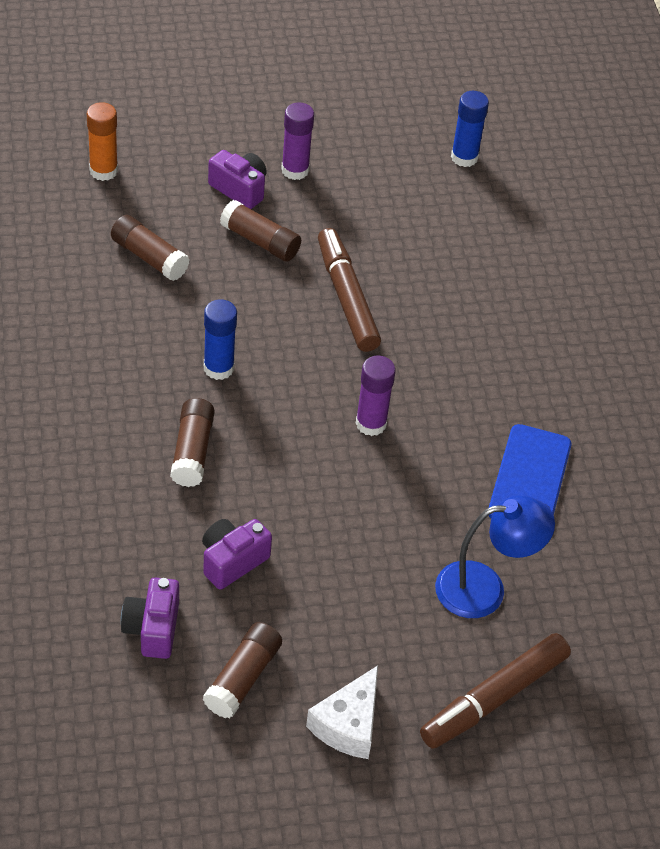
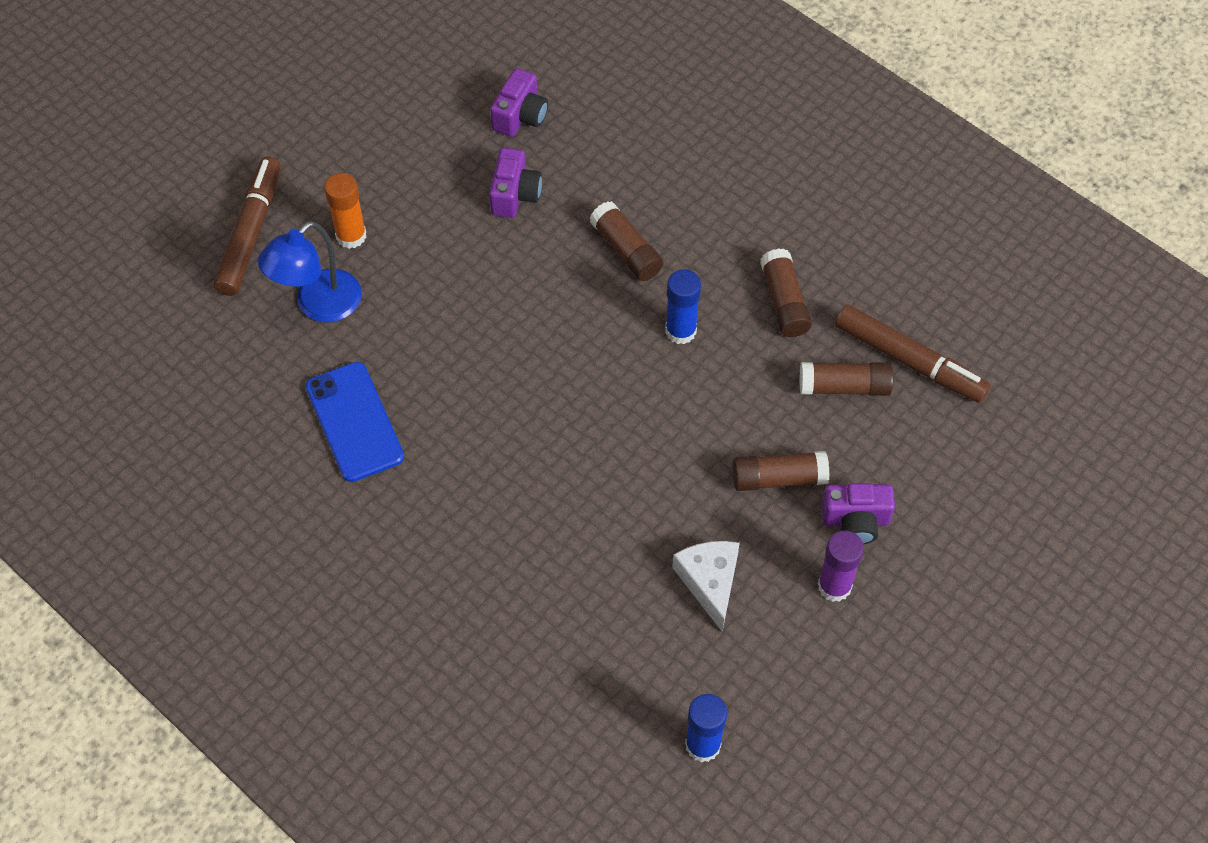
camera: 145 degrees right, 10 degrees up
(103, 171) = (982, 442): orange glue stick -> orange glue stick (351, 236)
(152, 629) = (520, 116): purple camera -> purple camera turned 60 degrees clockwise
(242, 678) = (431, 128): brown glue stick -> brown glue stick (784, 302)
(346, 297) = (651, 479): brown marker -> brown marker (909, 361)
(348, 724) = (336, 149): white cheese -> white cheese (710, 582)
(371, 423) = (519, 374): purple glue stick -> none

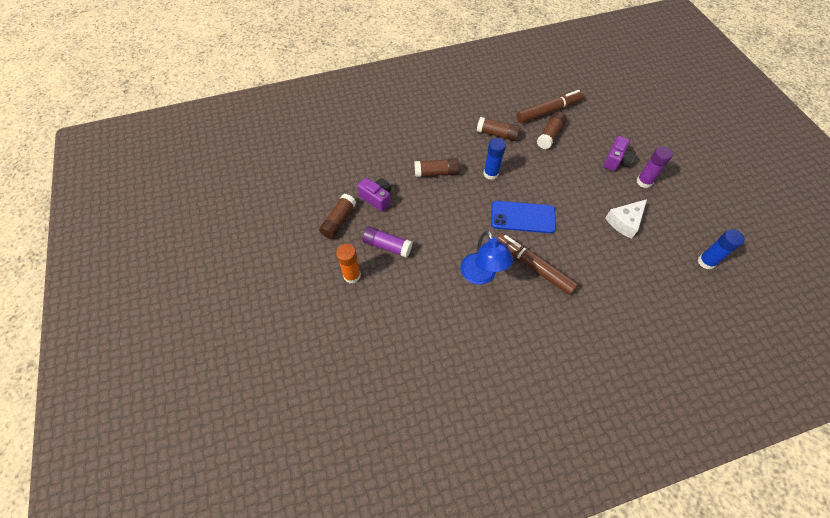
camera: 60 degrees left, 0 degrees up
(250, 233) = (316, 321): brown marker -> brown marker (533, 266)
(318, 305) = (384, 309): blue lamp -> blue lamp (481, 276)
(354, 422) = (465, 325): blue phone -> blue phone (522, 217)
(432, 254) = (387, 246): none -> purple glue stick
(520, 116) = (334, 176): purple camera -> none
(710, 582) = (625, 222): white cheese -> white cheese turned 60 degrees counterclockwise
(778, 478) = (583, 175): brown glue stick -> brown glue stick (339, 221)

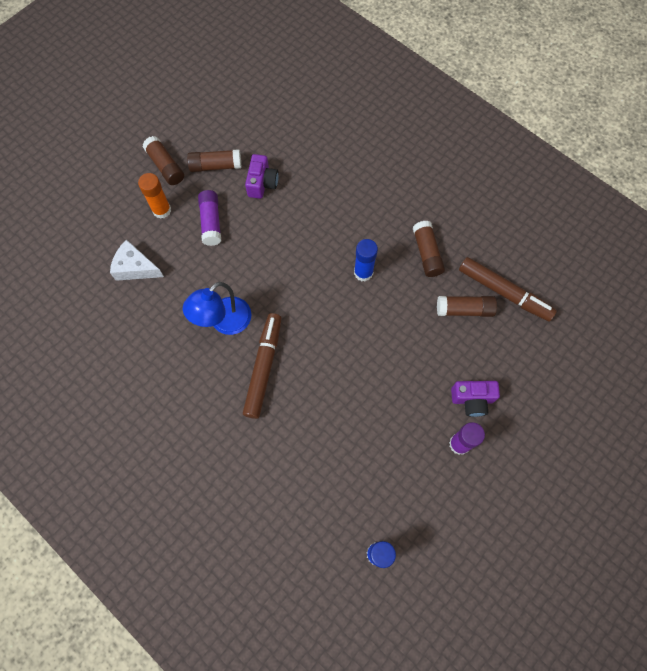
camera: 60 degrees right, 10 degrees up
(436, 172) = (330, 219): brown glue stick -> brown glue stick (165, 166)
(522, 217) = (322, 330): blue phone -> none
(625, 222) = (381, 441): white cheese -> white cheese (135, 267)

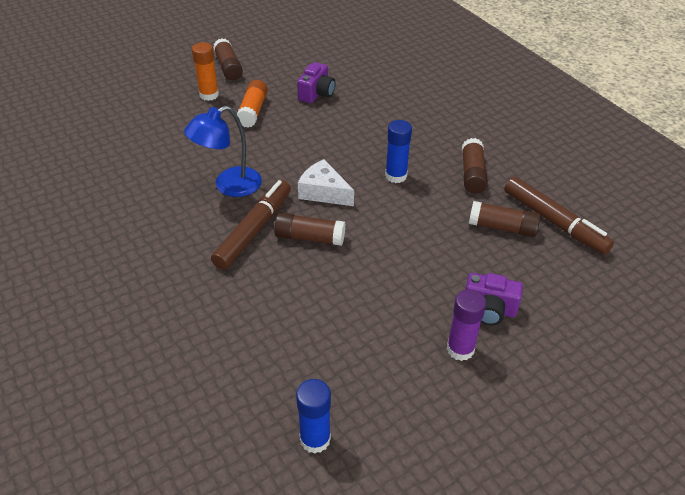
camera: 15 degrees right, 25 degrees down
(135, 267) = (161, 129): white cheese -> white cheese (323, 192)
(211, 222) = (253, 111): purple glue stick -> orange glue stick
(216, 166) = (276, 75): brown glue stick -> brown glue stick (310, 237)

